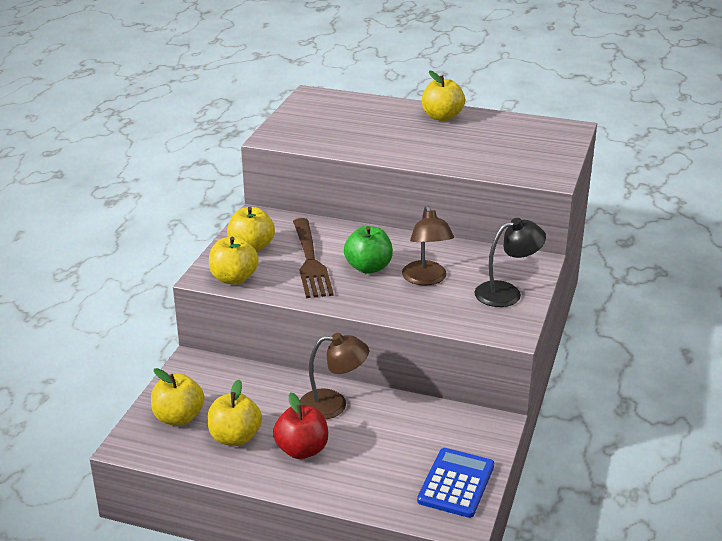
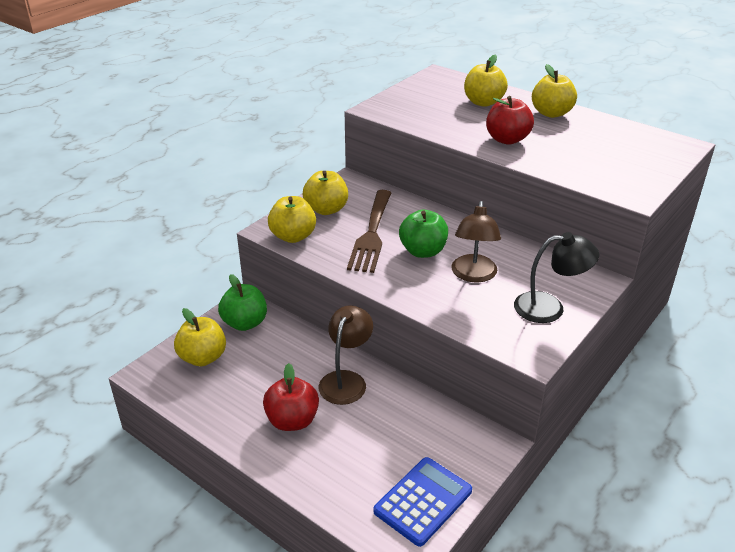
camera: 20 degrees right, 5 degrees up
(202, 377) = (245, 323): none -> green apple
(235, 437) = (240, 391): yellow apple -> yellow apple (483, 102)
(333, 404) = (346, 380): brown lamp -> brown lamp turned 90 degrees counterclockwise
(415, 148) = (507, 139): none -> red apple

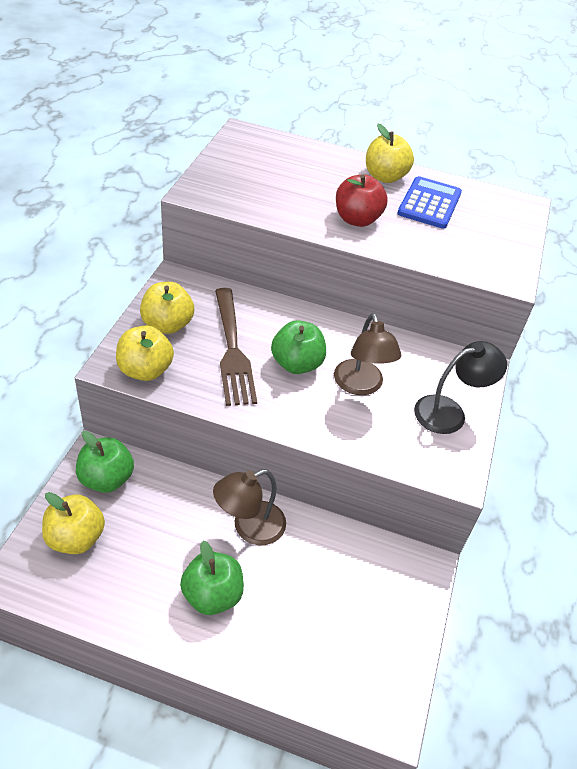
camera: 25 degrees left, 10 degrees up
(292, 420) = (212, 595): red apple -> green apple
(346, 380) = (249, 528): brown lamp -> brown lamp turned 120 degrees counterclockwise
(423, 501) = (384, 656): blue calculator -> blue calculator (429, 203)
(483, 102) = (309, 169): yellow apple -> none

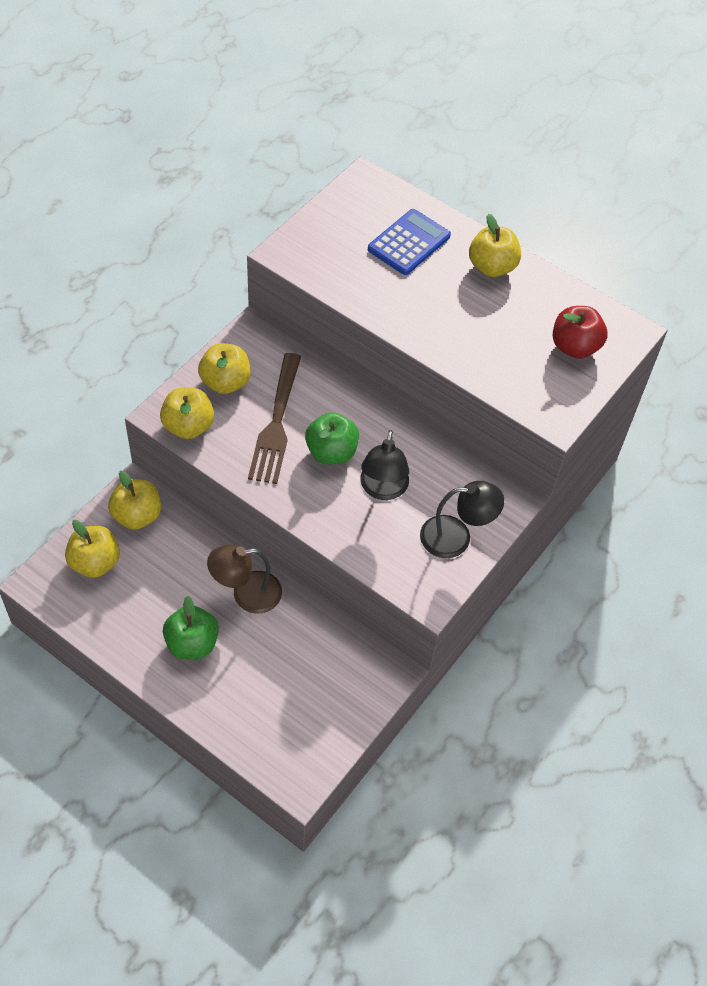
camera: 20 degrees right, 10 degrees up
(106, 479) = (137, 515): green apple -> yellow apple
(357, 219) = (433, 317): red apple -> red apple (574, 347)
(360, 386) = (383, 489): brown lamp -> black lamp
(429, 203) = (522, 311): blue calculator -> blue calculator (409, 243)

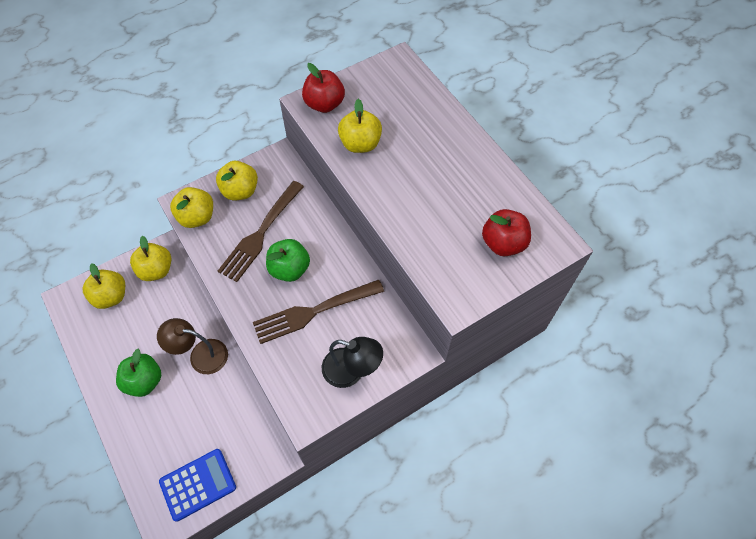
camera: 25 degrees right, 5 degrees up
(305, 249) = (324, 104): none -> red apple
(383, 489) = (313, 312): black lamp -> brown fork
(409, 243) = (407, 119): blue calculator -> blue calculator (198, 484)
(492, 267) = (465, 156): yellow apple -> yellow apple (360, 144)

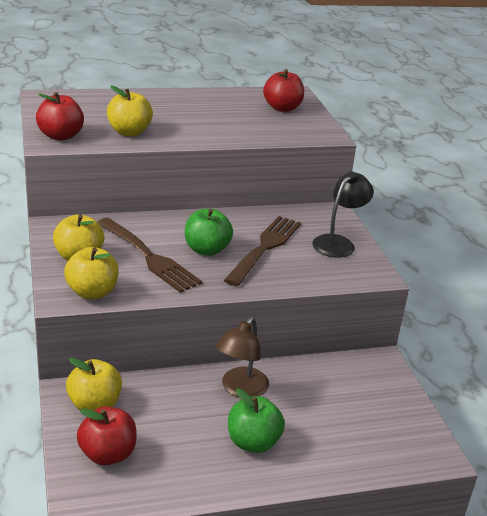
camera: 75 degrees left, 30 degrees down
(111, 296) = (107, 454): yellow apple -> red apple
(198, 484) = (399, 421): blue calculator -> none
(313, 312) = (265, 248): brown fork -> brown fork turned 150 degrees counterclockwise

